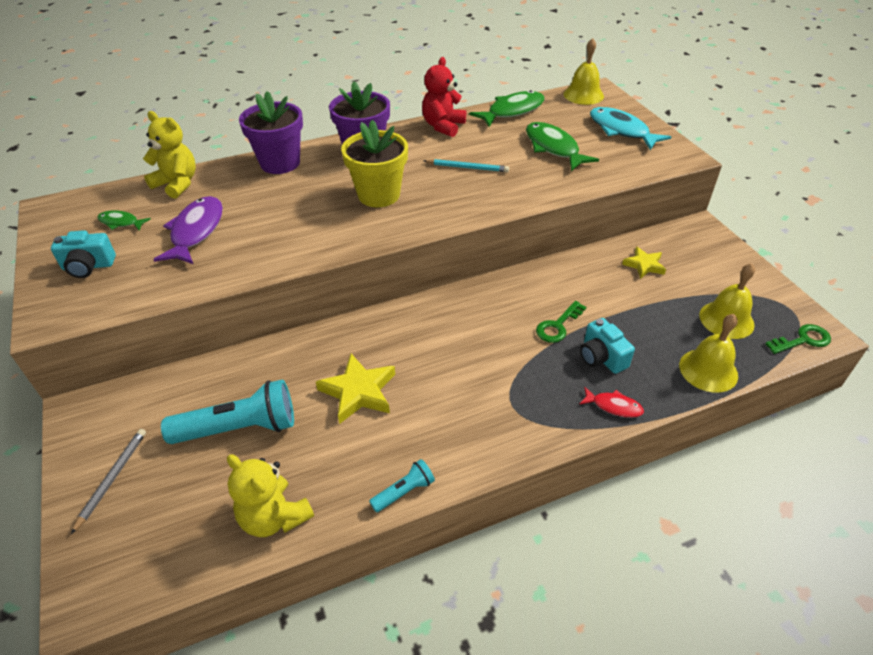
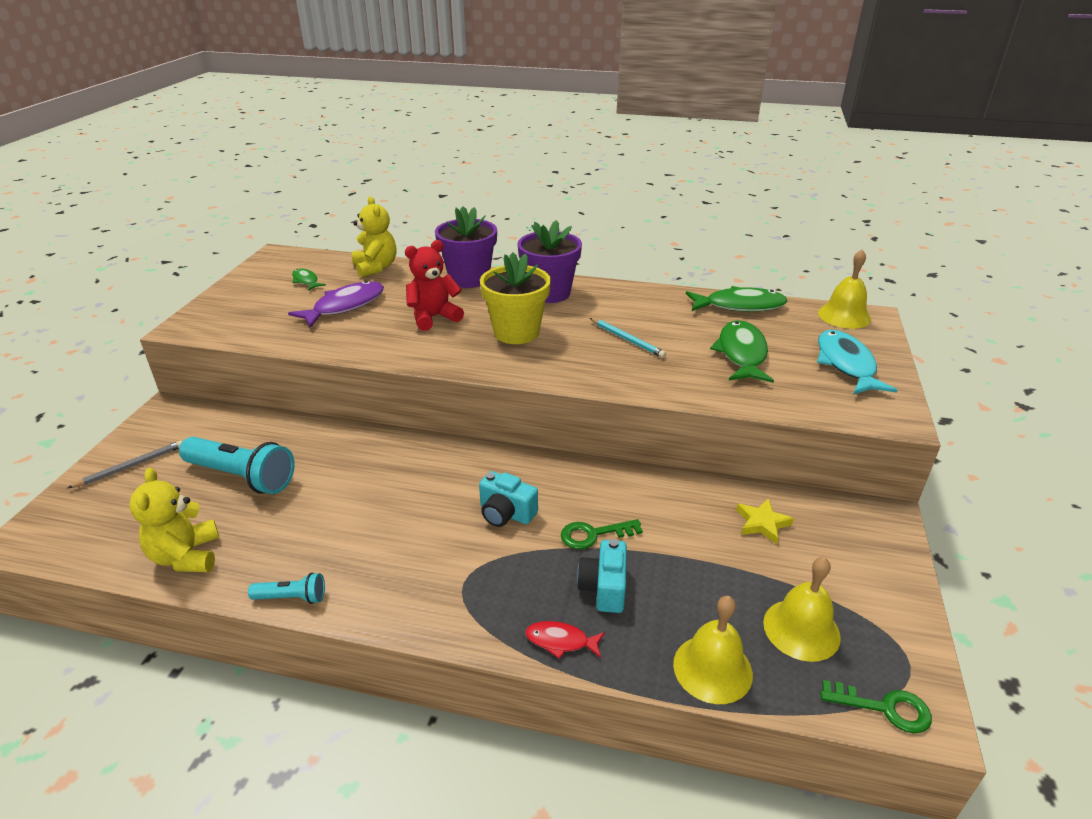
camera: 35 degrees right, 10 degrees down
(88, 266) = (250, 302): turquoise camera -> turquoise camera (506, 513)
(359, 392) = (354, 497): yellow star -> none
(443, 126) = (650, 296): red teddy bear -> red teddy bear (433, 317)
(614, 406) = (560, 641): red fish -> red fish turned 135 degrees clockwise

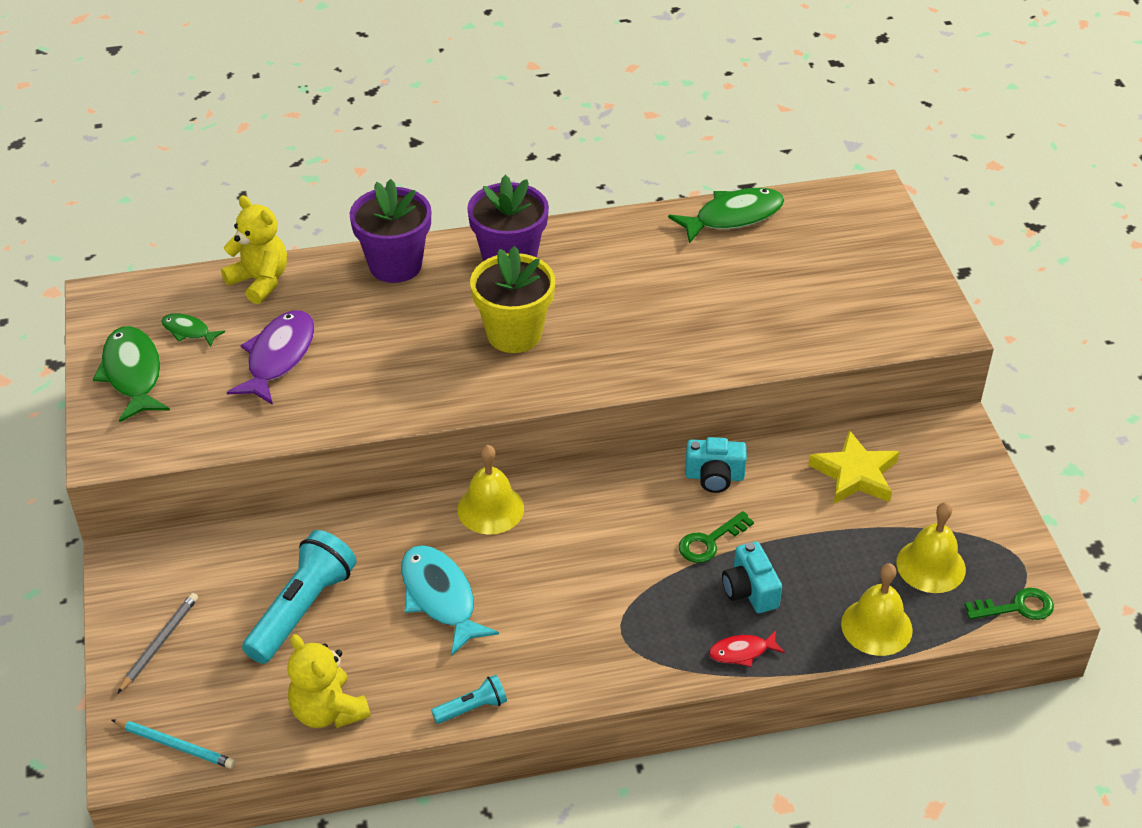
camera: 25 degrees left, 10 degrees up
(242, 476) = (302, 609): turquoise flashlight -> turquoise flashlight turned 60 degrees counterclockwise
(433, 317) = (402, 341): red teddy bear -> none
(506, 513) = (612, 550): turquoise camera -> turquoise camera (714, 476)
(627, 339) = (641, 306): turquoise pencil -> turquoise pencil (175, 745)
(741, 354) = (769, 289): green fish -> green fish (133, 374)
(762, 523) = (855, 474): yellow star -> yellow star, size x1.59
(844, 316) = (847, 199): yellow bell -> yellow bell (490, 508)
(846, 364) = (876, 271): turquoise fish -> turquoise fish (440, 597)

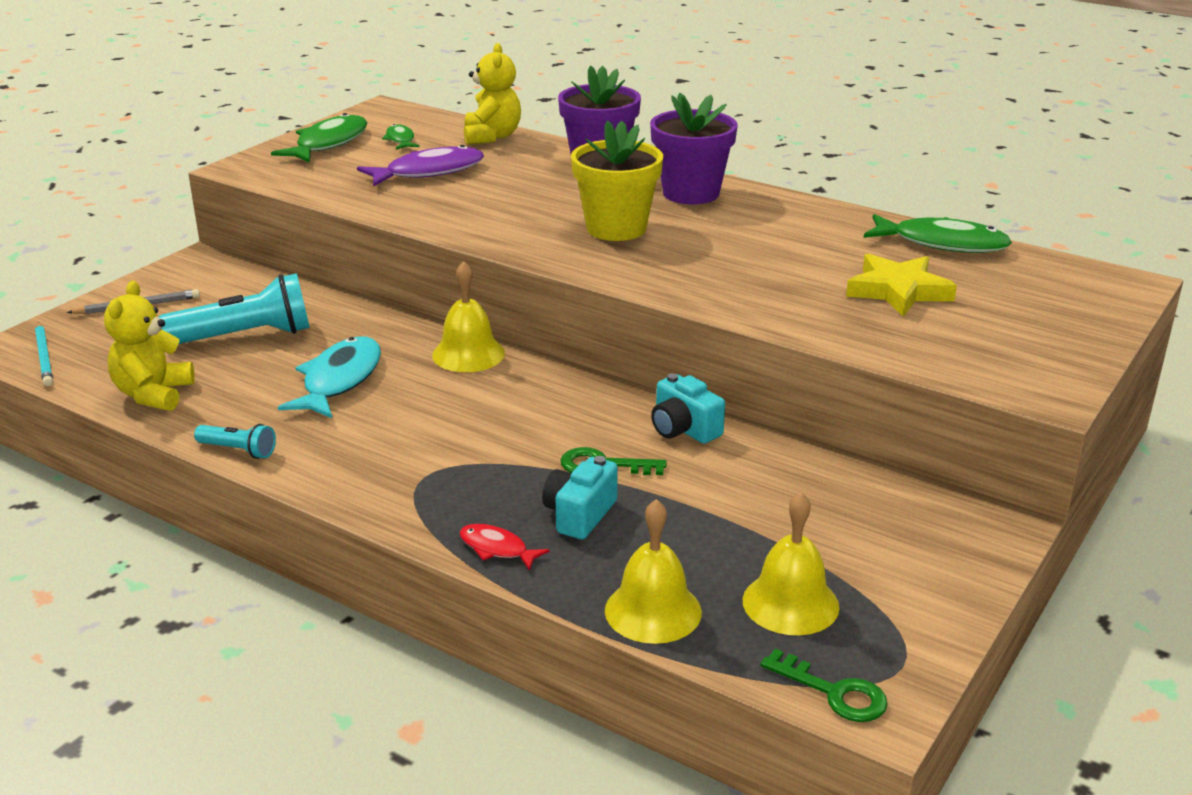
camera: 45 degrees right, 15 degrees down
(855, 474) = (825, 497): yellow star -> yellow star (898, 291)

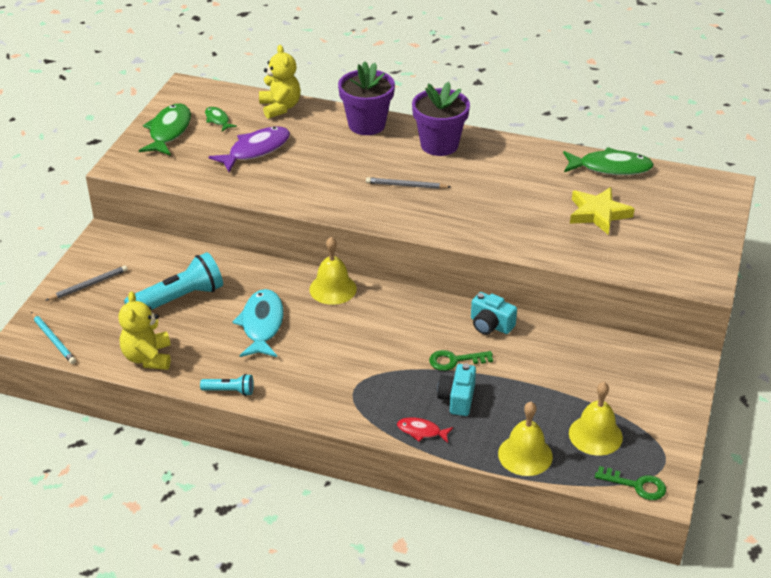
camera: 15 degrees left, 10 degrees up
(616, 228) = (406, 186): yellow flower pot -> grey pencil

